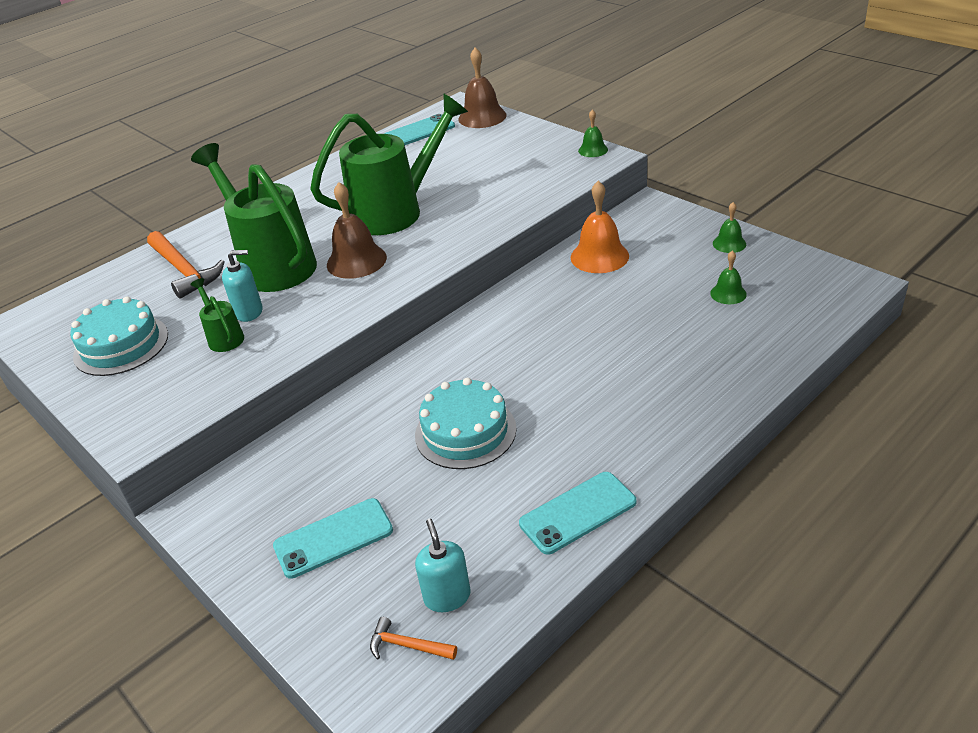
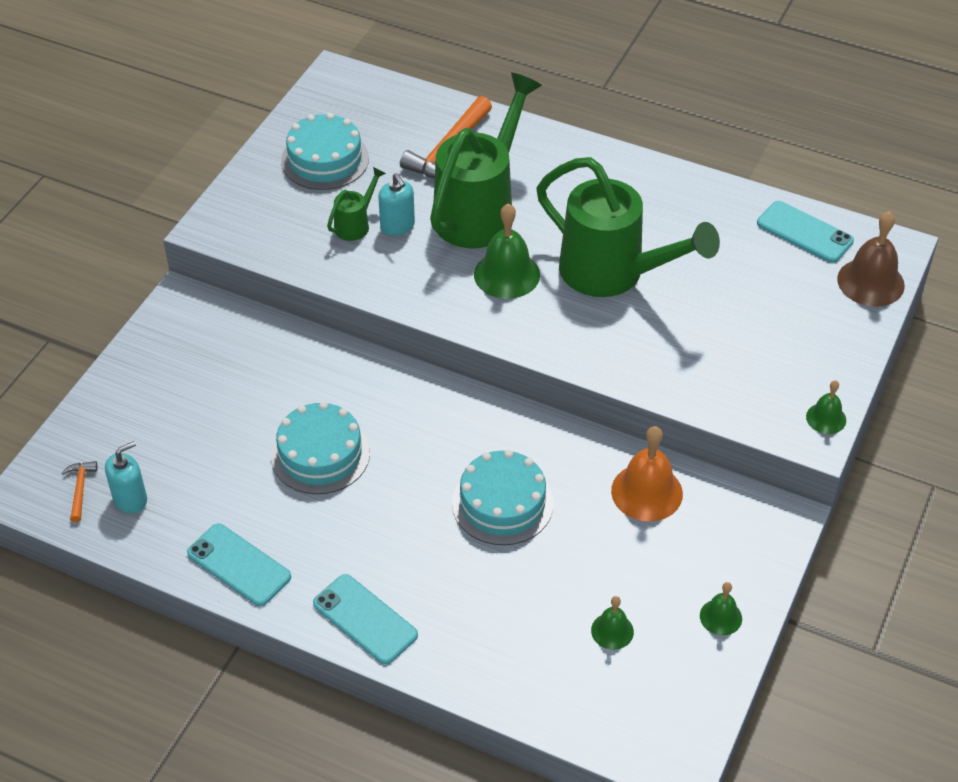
camera: 65 degrees right, 10 degrees up
(333, 538) = (173, 405): turquoise phone -> turquoise phone (365, 619)
(356, 261) = (506, 274): brown bell -> green bell
(577, 328) = (502, 503): none -> turquoise cake

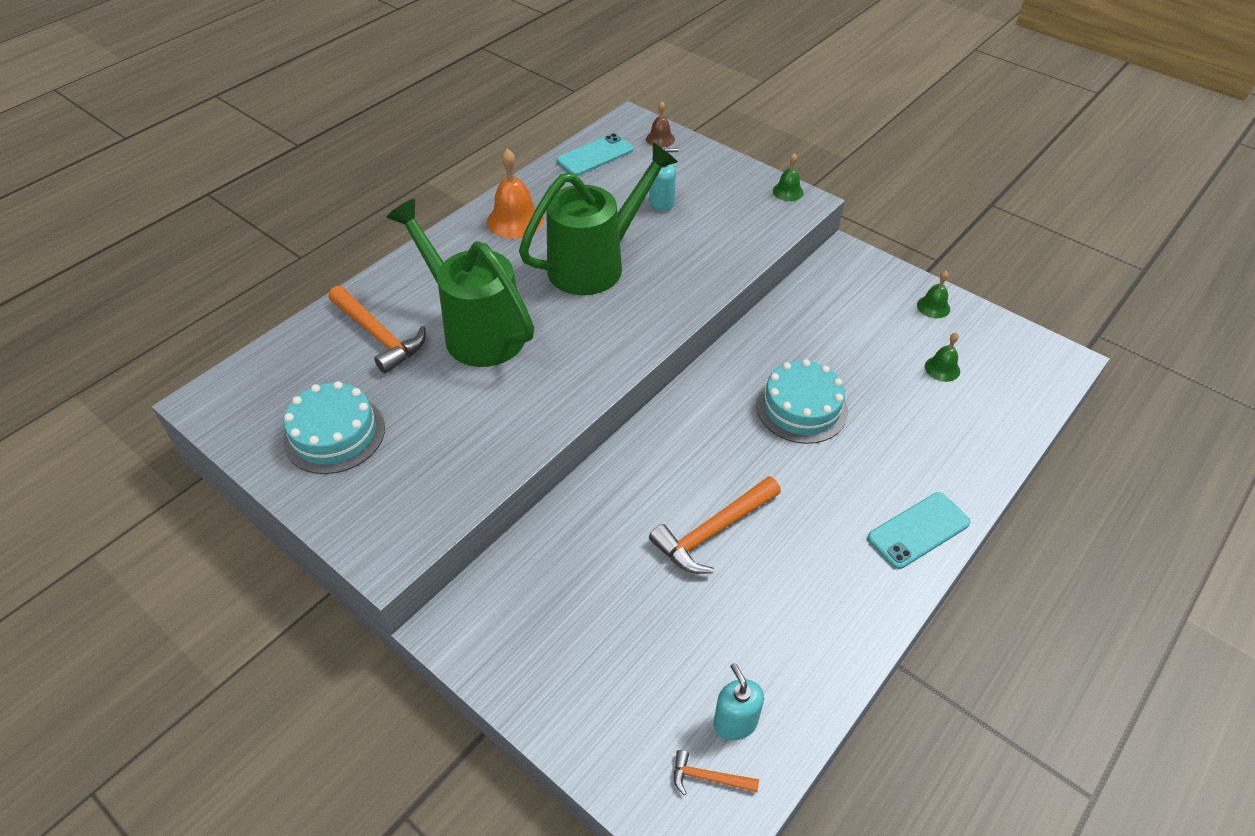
camera: 75 degrees left, 0 degrees up
(239, 565) = (842, 626): turquoise phone -> none
(320, 454) = (713, 531): turquoise cake -> orange hammer
(355, 224) = (447, 425): green watering can -> none
(397, 226) = (467, 393): turquoise soap dispenser -> turquoise soap dispenser (661, 203)
(506, 274) = (568, 329): green bell -> none
(647, 492) = (807, 318): orange bell -> orange bell (515, 220)
(870, 282) = (660, 139): brown bell -> brown bell, size x0.56

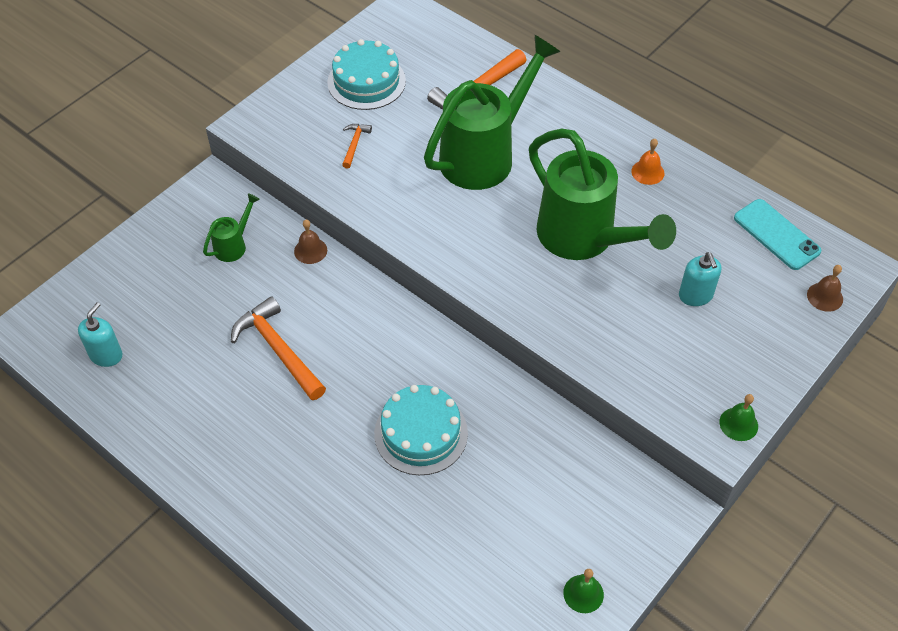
camera: 90 degrees right, 5 degrees up
(515, 220) = (647, 172): orange bell -> orange bell, size x0.56
(558, 591) = (233, 245): none -> green watering can
(570, 509) = (310, 250): none -> brown bell
(708, 778) = (68, 336): orange hammer -> orange hammer (354, 144)
(735, 722) = (106, 355): turquoise soap dispenser -> turquoise soap dispenser turned 45 degrees counterclockwise
(918, 530) = (263, 515): turquoise phone -> none
(942, 368) = (478, 582): green bell -> none

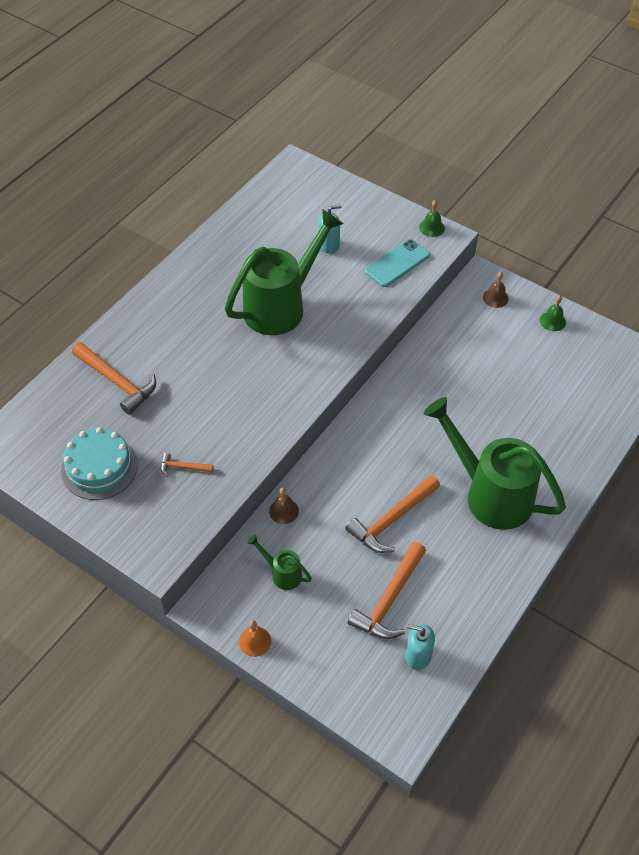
camera: 95 degrees left, 0 degrees up
(178, 337) = (389, 599): none -> orange hammer
(421, 433) = (452, 415): turquoise cake -> none
(485, 155) = (194, 372): green watering can -> green watering can (490, 494)
(647, 172) = (210, 269): orange bell -> orange bell (255, 641)
(776, 234) = (268, 202): turquoise phone -> turquoise phone (397, 263)
(825, 297) = (321, 182): brown bell -> brown bell (495, 298)

